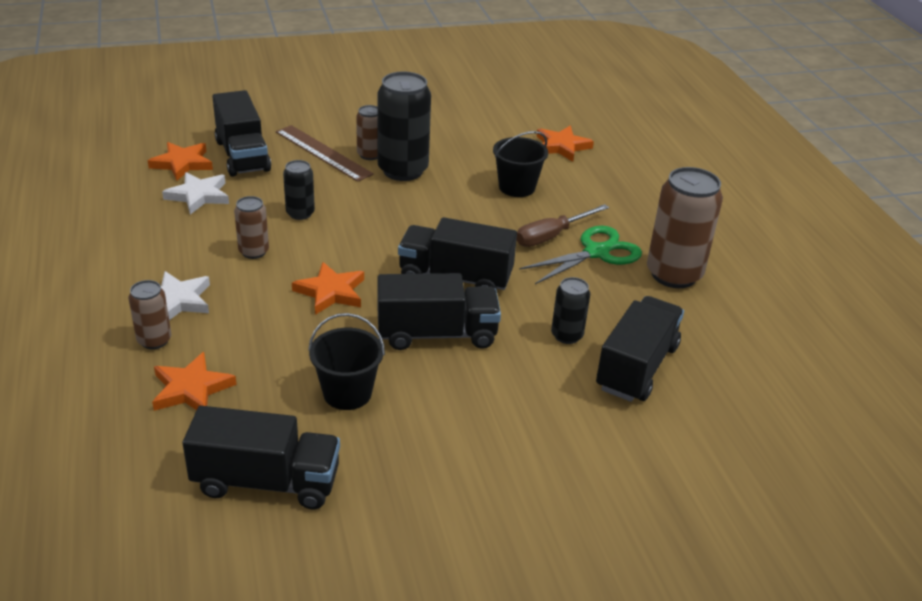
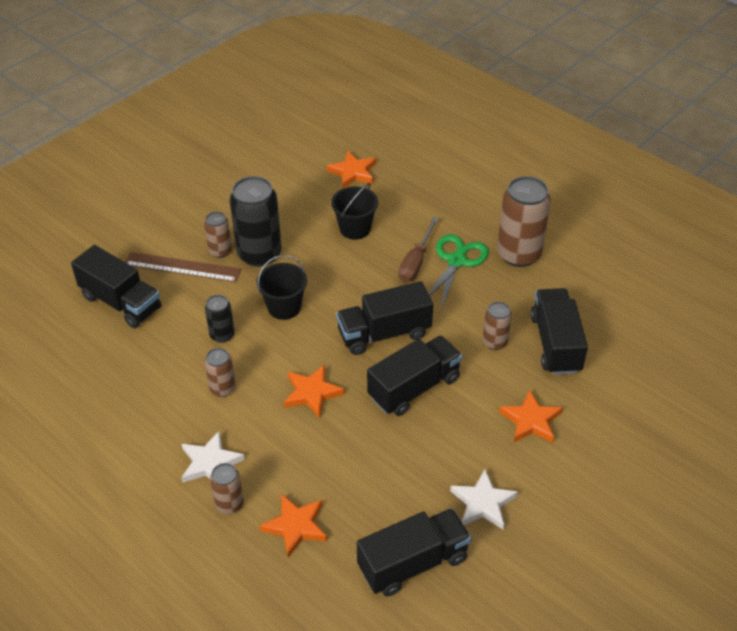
camera: 30 degrees left, 10 degrees up
(182, 164) = (80, 335): orange star -> orange star (531, 421)
(198, 196) = (127, 360): white star -> white star (483, 503)
(347, 393) = (400, 468): black bucket -> black bucket (284, 307)
(567, 335) = (495, 342): black can -> brown can

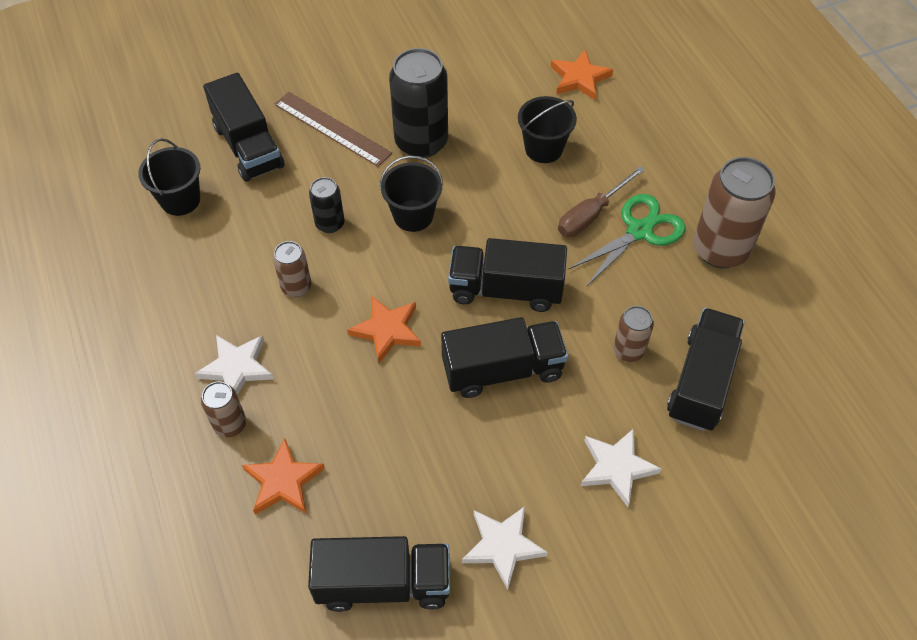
camera: 25 degrees right, 10 degrees up
(87, 360) = (180, 200): none -> black bucket
(220, 251) = (382, 124): brown can -> none
(531, 421) = (616, 467): orange star -> white star

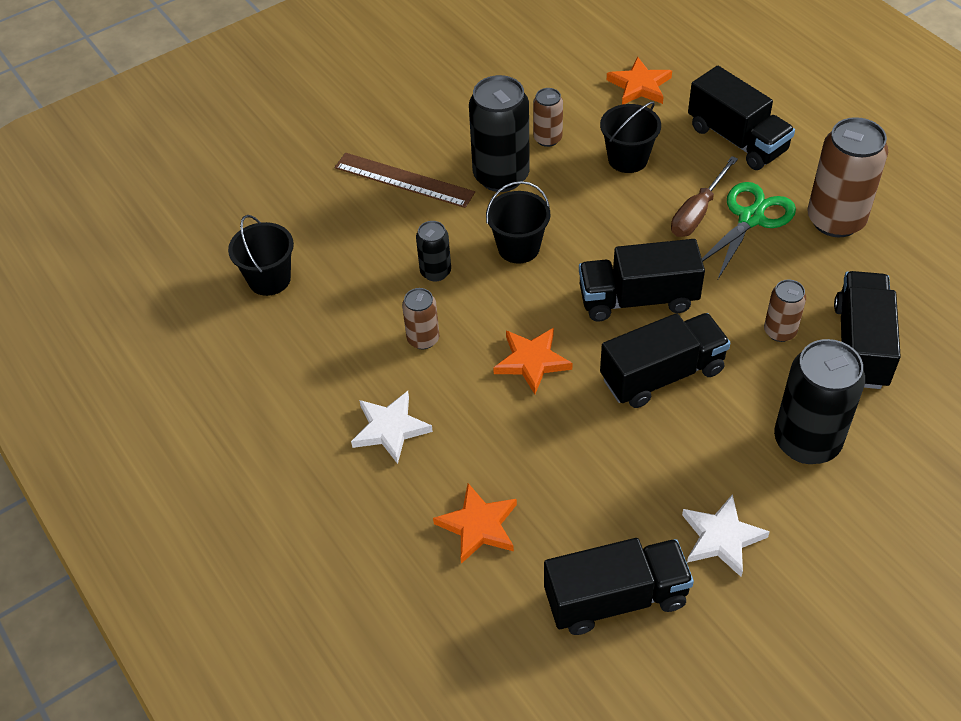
camera: 10 degrees left, 5 degrees down
(230, 424) = (403, 484): brown can -> brown can (547, 138)
(248, 147) = (322, 214): black truck -> black truck (737, 139)
(616, 467) = (807, 441): white star -> black can

